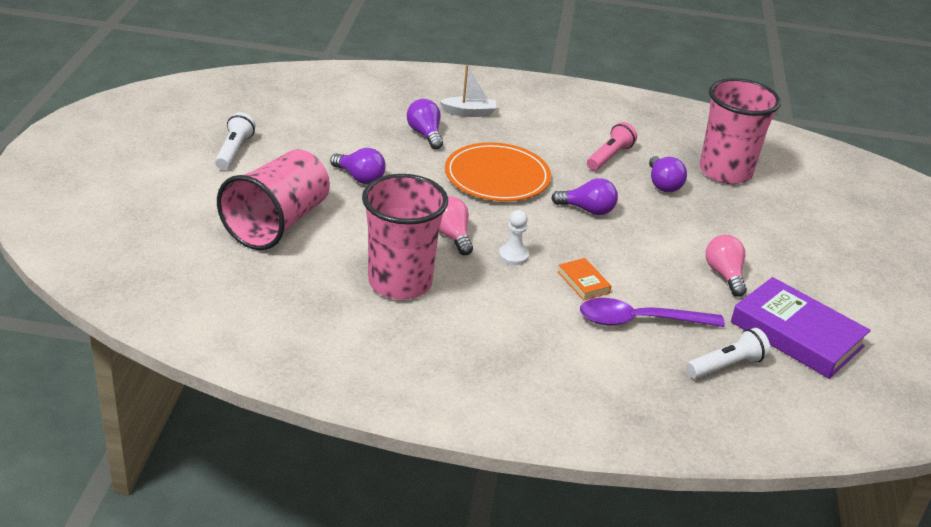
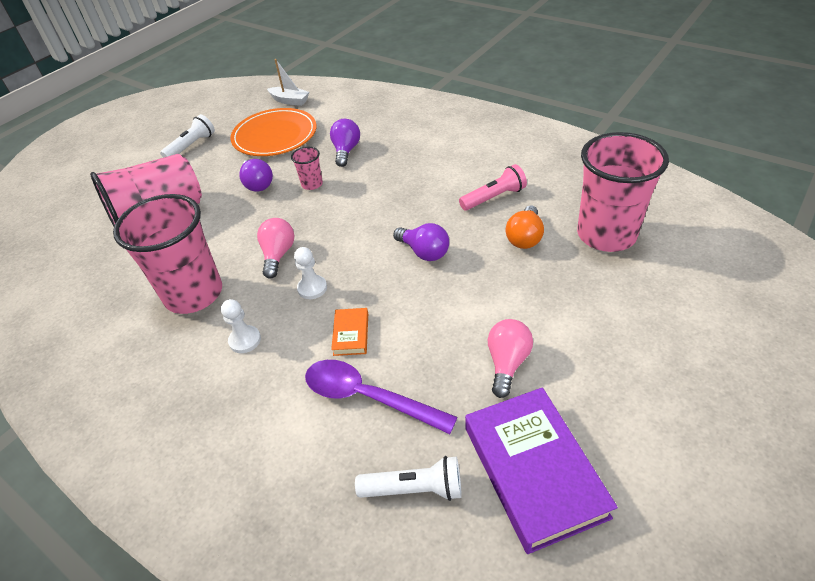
camera: 35 degrees right, 10 degrees up
(420, 170) = (312, 184): none -> pink cup
(469, 113) = (401, 135): white boat -> white boat (290, 101)
(492, 307) = (245, 340): none -> white pawn
(497, 176) = (370, 201): orange plate -> orange plate (275, 136)
(663, 184) = (524, 237): purple light bulb -> orange light bulb

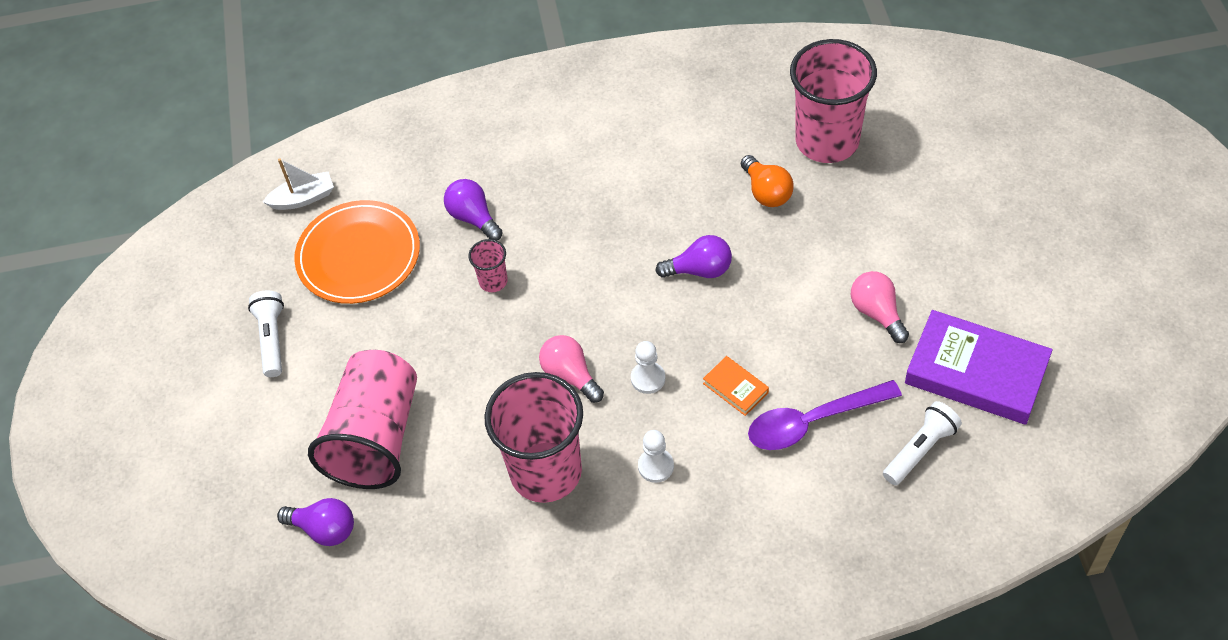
camera: 45 degrees left, 10 degrees up
(258, 184) = (432, 324): purple light bulb -> purple light bulb (324, 529)
(494, 197) = (692, 169): pink flashlight -> none

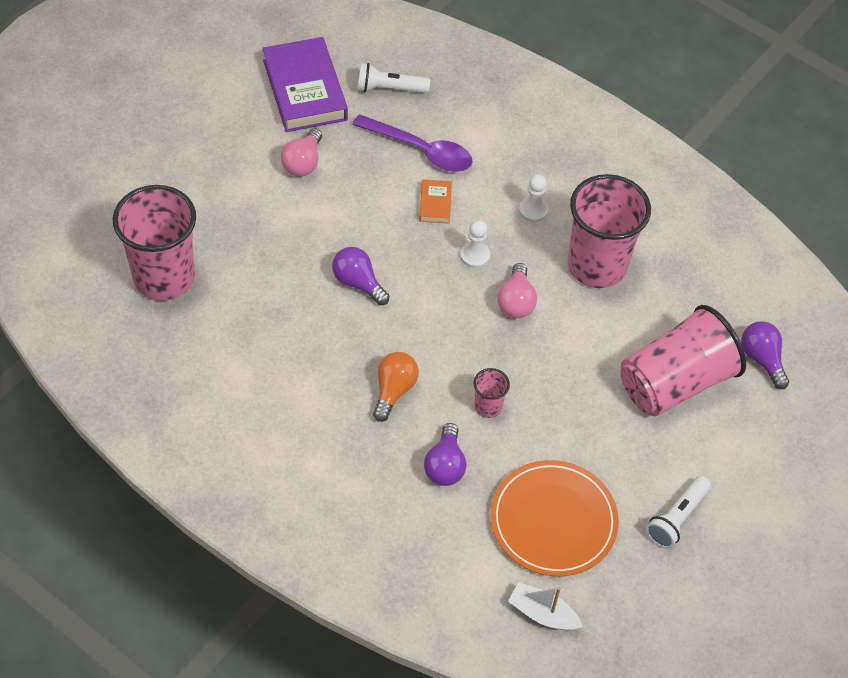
camera: 140 degrees left, 0 degrees up
(766, 192) = (249, 286): orange light bulb -> orange light bulb (394, 390)

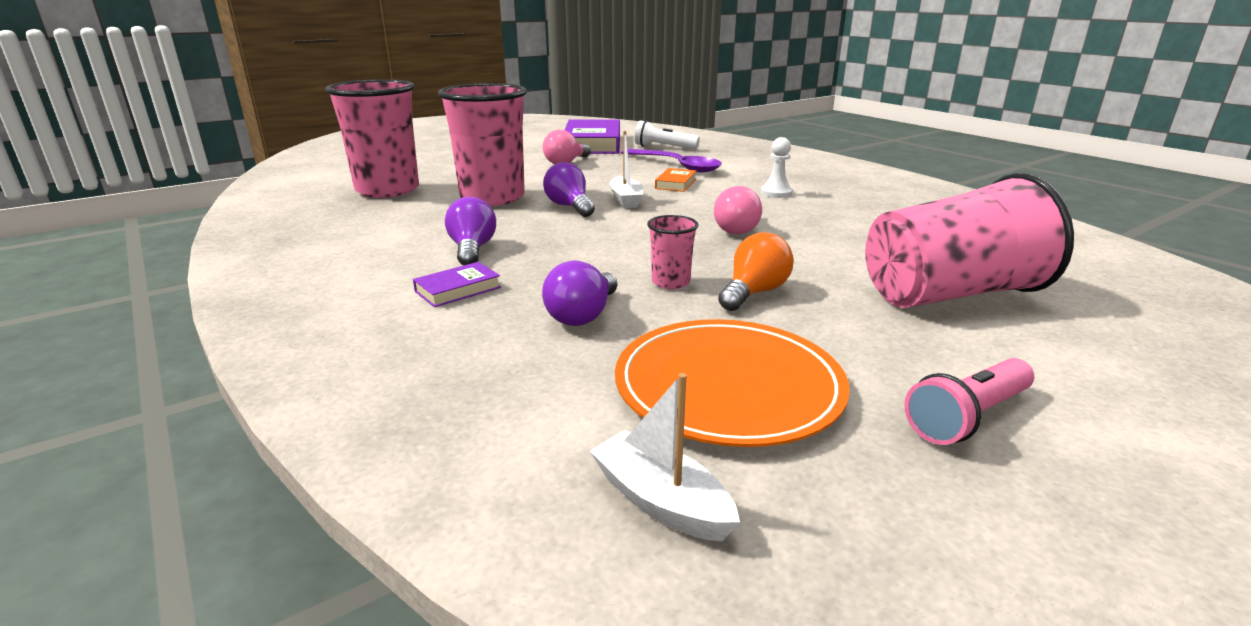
camera: 20 degrees right, 30 degrees down
(344, 451) = (458, 289): none -> purple book
(394, 390) = (557, 260): orange light bulb -> orange light bulb (754, 293)
(402, 256) = (626, 200): none -> white boat
(475, 256) = (703, 206): white pawn -> none
(597, 265) = (842, 221): pink cup -> pink cup (492, 198)
(676, 518) = (967, 417): white flashlight -> pink flashlight
(762, 359) = (1086, 293): purple light bulb -> purple light bulb (472, 250)

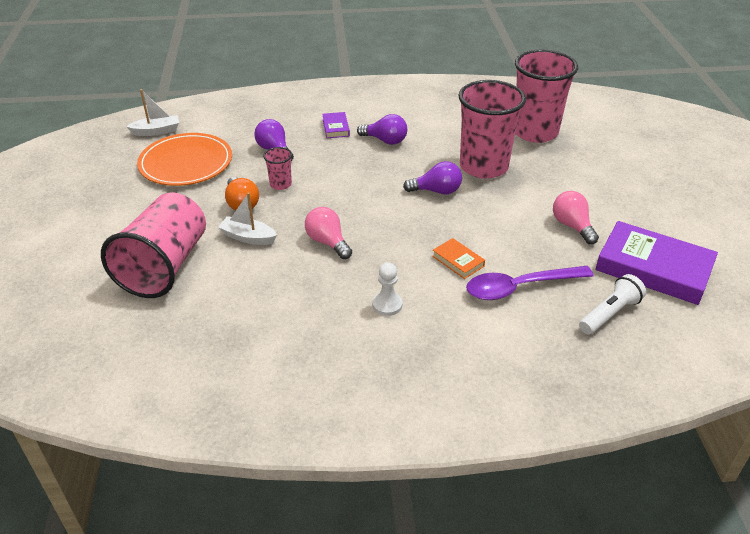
camera: 120 degrees right, 15 degrees up
(626, 200) = (433, 219): white boat -> white boat (248, 237)
(967, 417) = (106, 202): pink flashlight -> none

